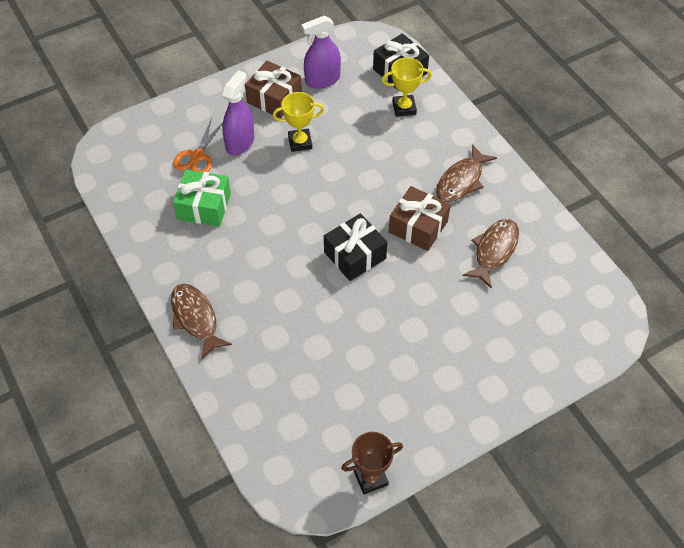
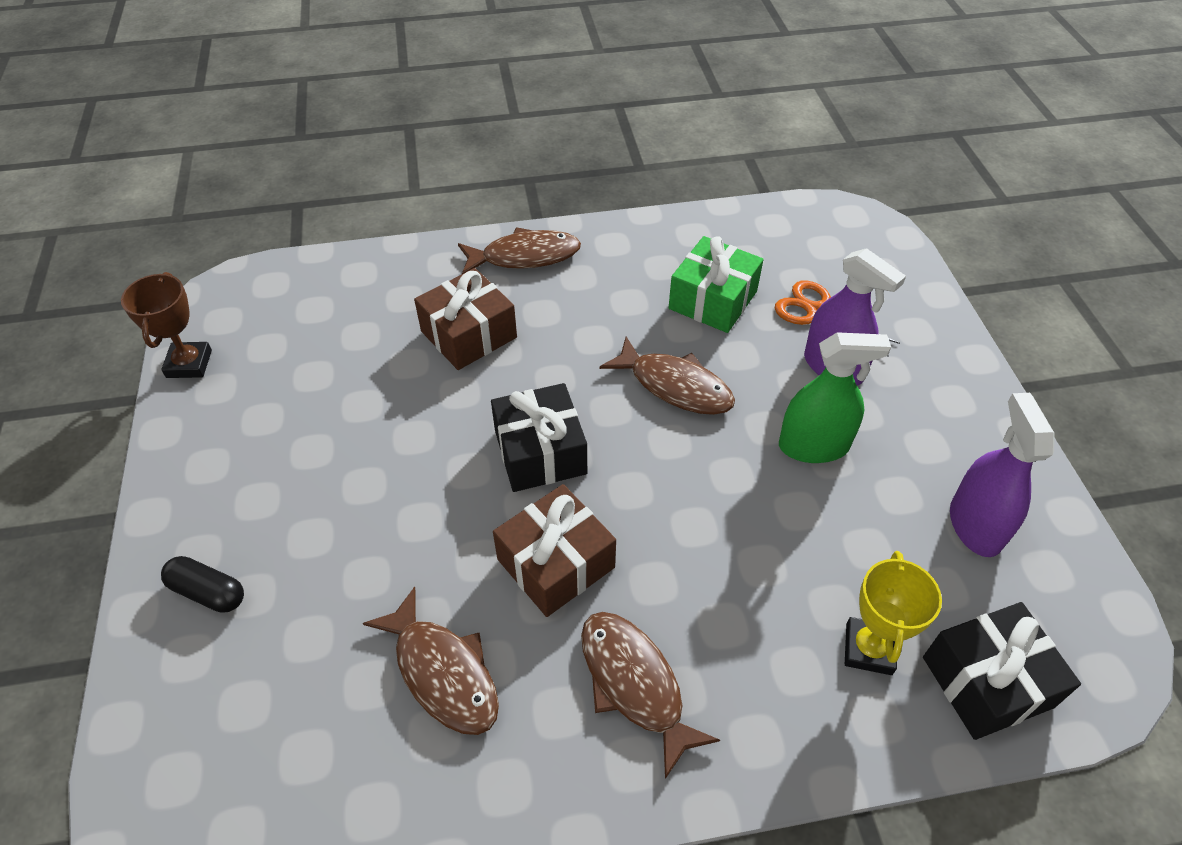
camera: 110 degrees right, 5 degrees down
(274, 98) = (933, 437): brown gift -> brown gift (469, 334)
(282, 208) = (675, 386): none -> brown fish
(300, 142) = (813, 446): yellow trophy -> green spray bottle
(509, 370) = (208, 592): none -> black capsule

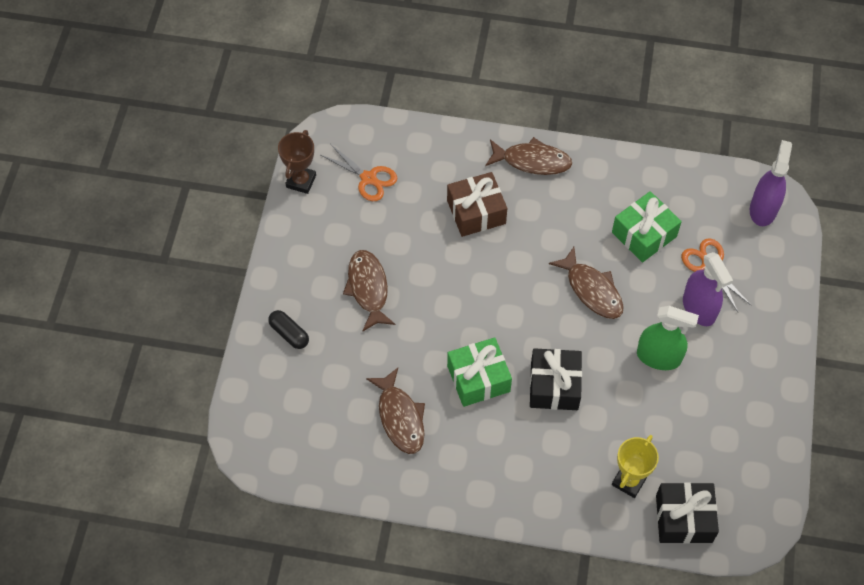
camera: 20 degrees right, 10 degrees up
(295, 334) = (368, 178): none -> orange scissors
(540, 452) = (493, 308): black gift -> black gift (554, 386)
(556, 563) = (478, 378): brown gift -> green gift
(634, 684) = (496, 456): brown fish -> brown fish (368, 288)
(975, 525) = (729, 436): purple spray bottle -> purple spray bottle (763, 209)

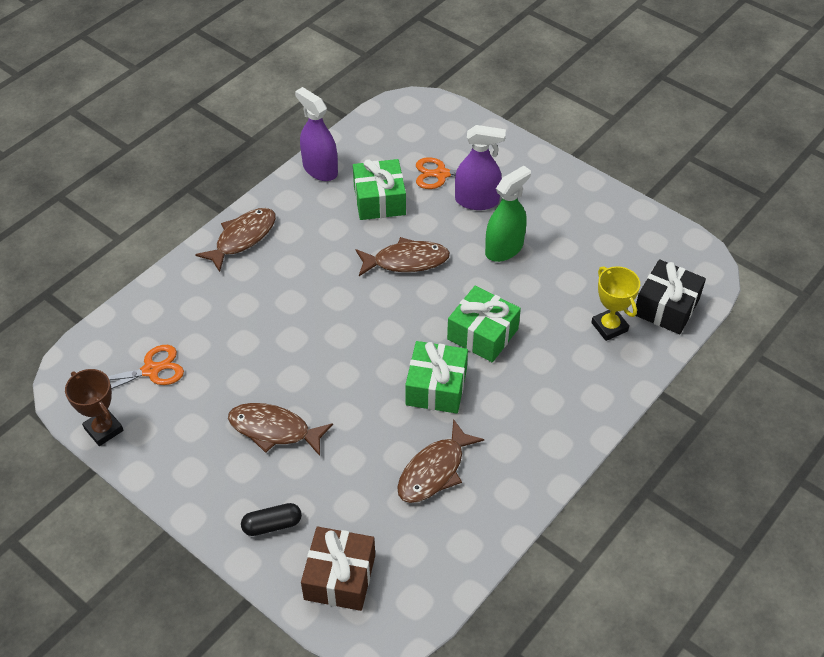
camera: 60 degrees left, 10 degrees down
(400, 417) = (434, 471): brown fish -> brown fish turned 120 degrees clockwise
(476, 212) = (260, 304): brown gift -> brown gift (339, 577)
(554, 386) = (482, 334): black gift -> green gift
(763, 209) = (415, 117): purple spray bottle -> purple spray bottle (320, 169)

